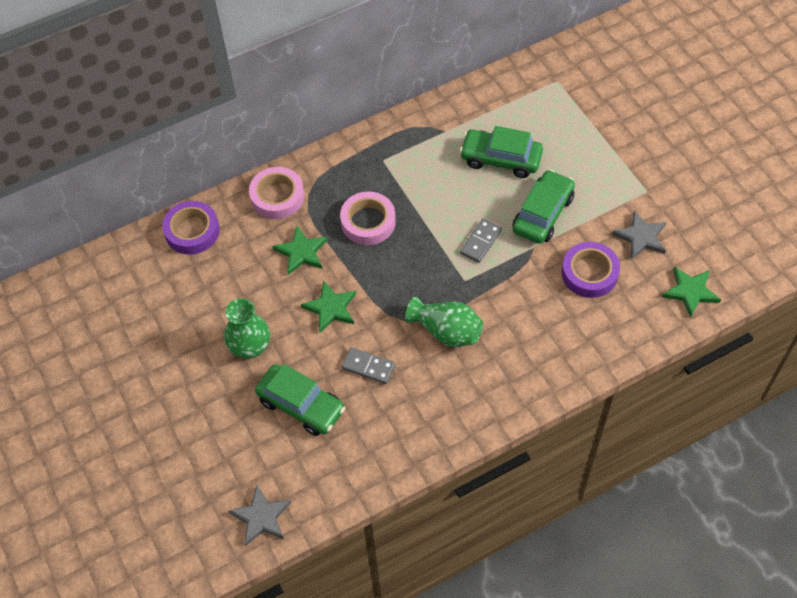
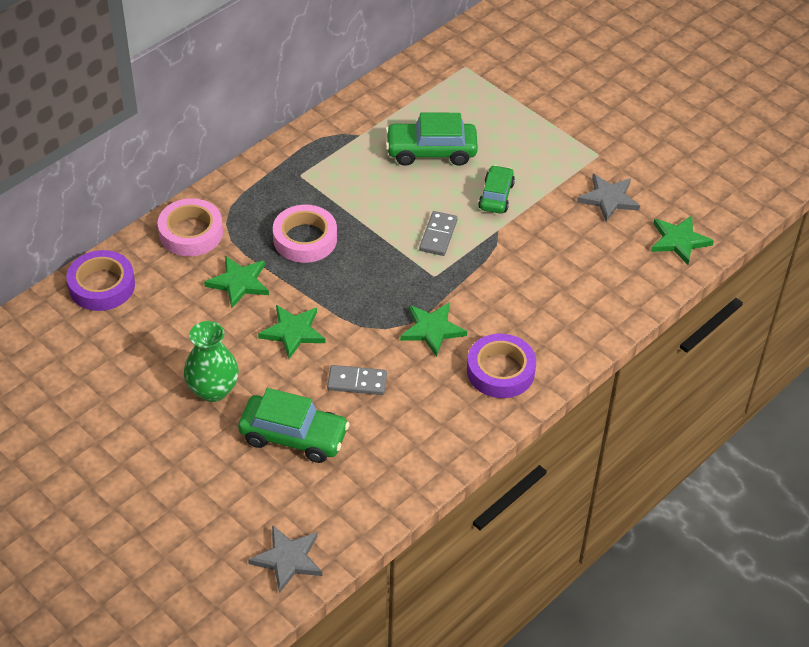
camera: 20 degrees left, 10 degrees down
(446, 331) = (432, 330): green vase -> green star
(543, 214) = (496, 196): green car -> green car, size x0.64
(589, 273) = (567, 243): purple tape -> purple tape (500, 371)

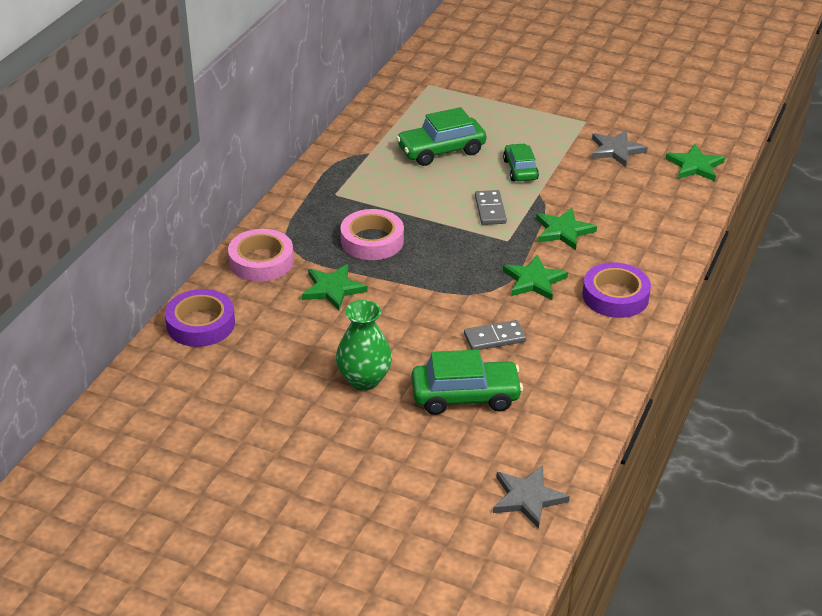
camera: 20 degrees left, 10 degrees down
(293, 332) = (409, 314): green star -> green star (563, 231)

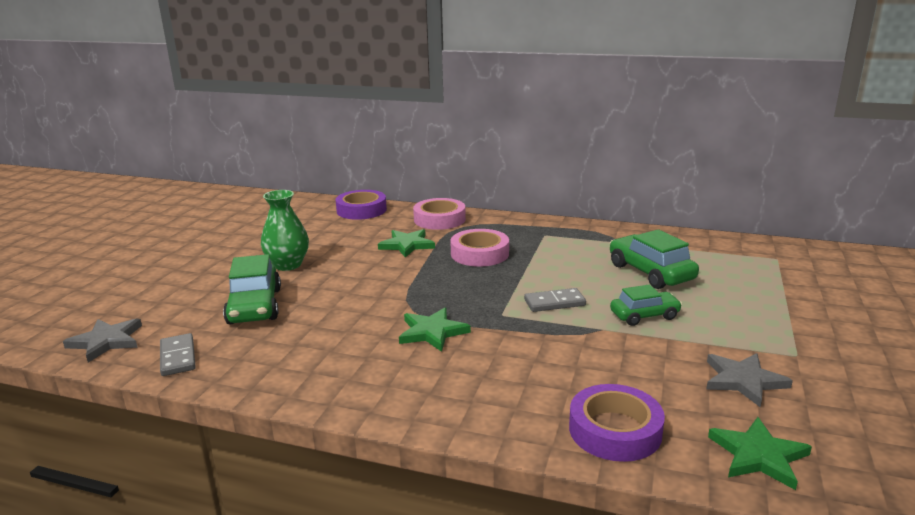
camera: 85 degrees right, 15 degrees down
(494, 338) = (336, 315): grey domino -> grey domino (177, 357)
(563, 231) = (532, 346): green star -> none
(615, 296) = (409, 384): purple tape -> purple tape (615, 430)

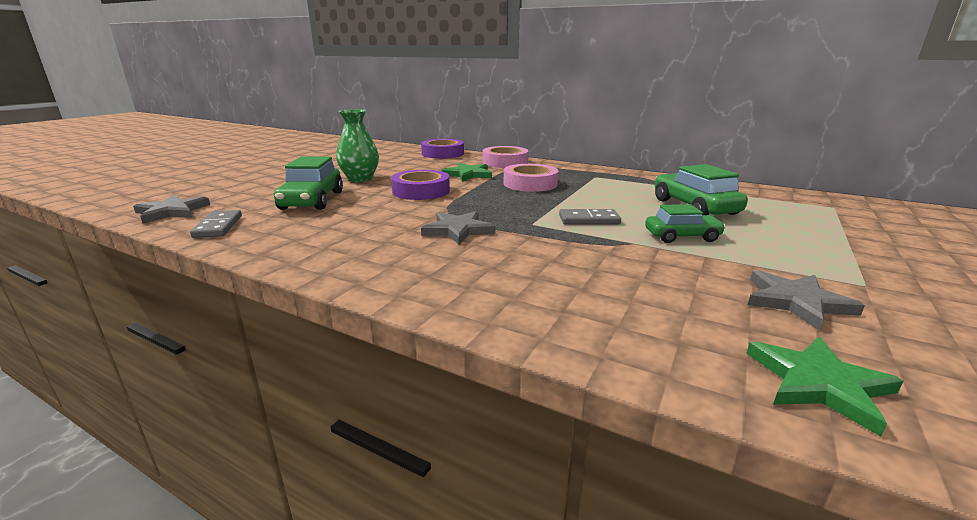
camera: 10 degrees right, 0 degrees up
(432, 332) = (458, 230): green star -> grey star
(615, 430) = (624, 332): purple tape -> purple tape (421, 191)

